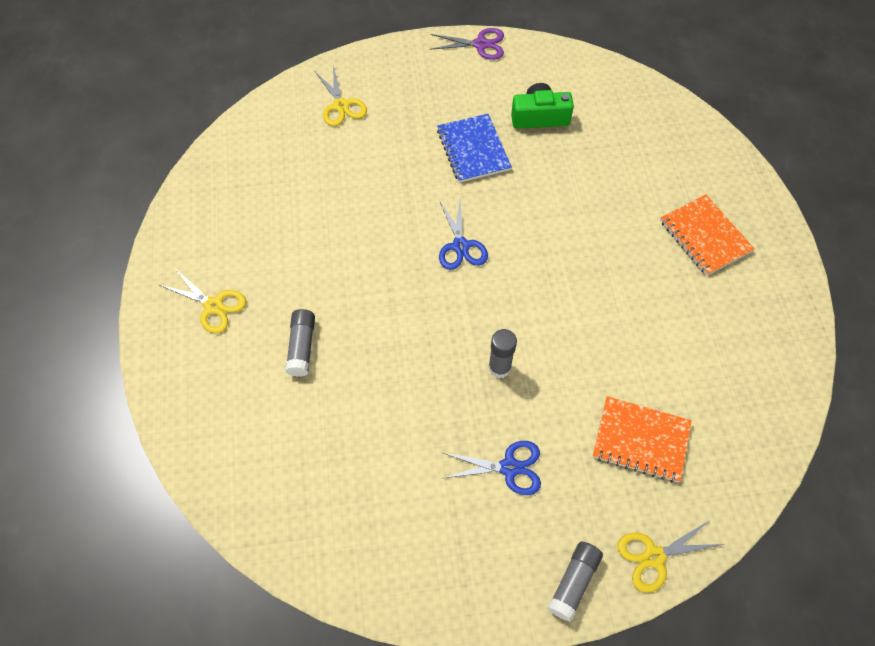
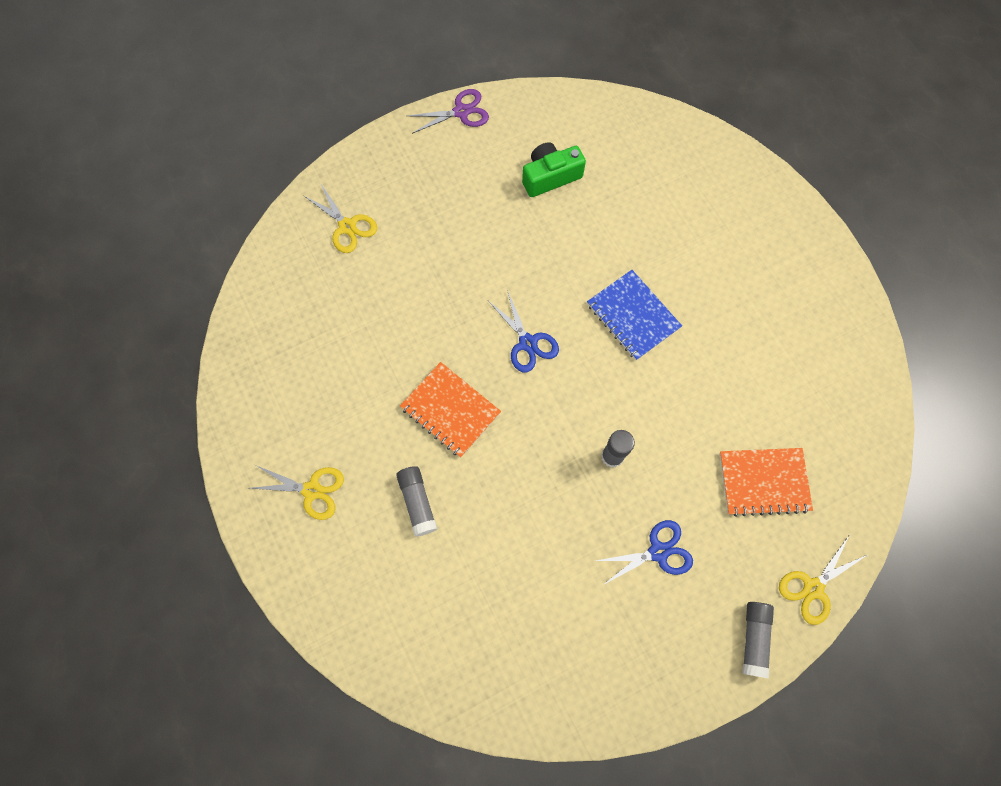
camera: 20 degrees left, 10 degrees up
(473, 150) = (499, 234): blue notebook -> blue notebook (633, 316)
(705, 236) = (749, 256): orange notebook -> orange notebook (450, 410)

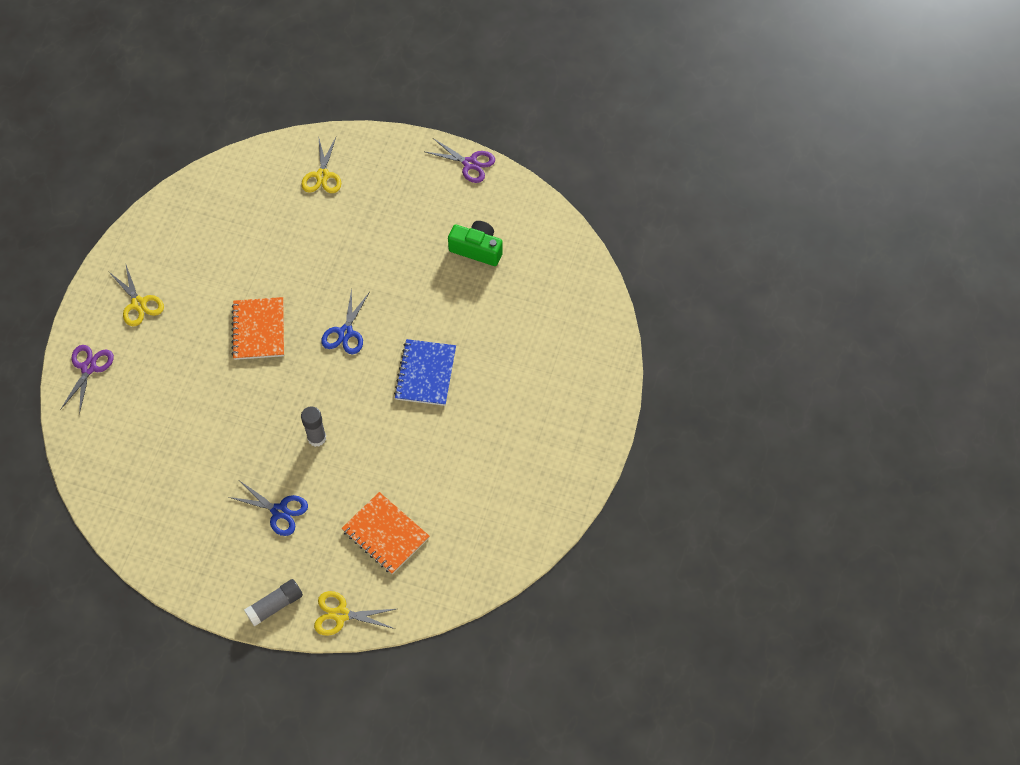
camera: 45 degrees right, 10 degrees down
(334, 596) = (89, 368): none -> purple scissors
(417, 502) = (184, 361): grey glue stick -> none

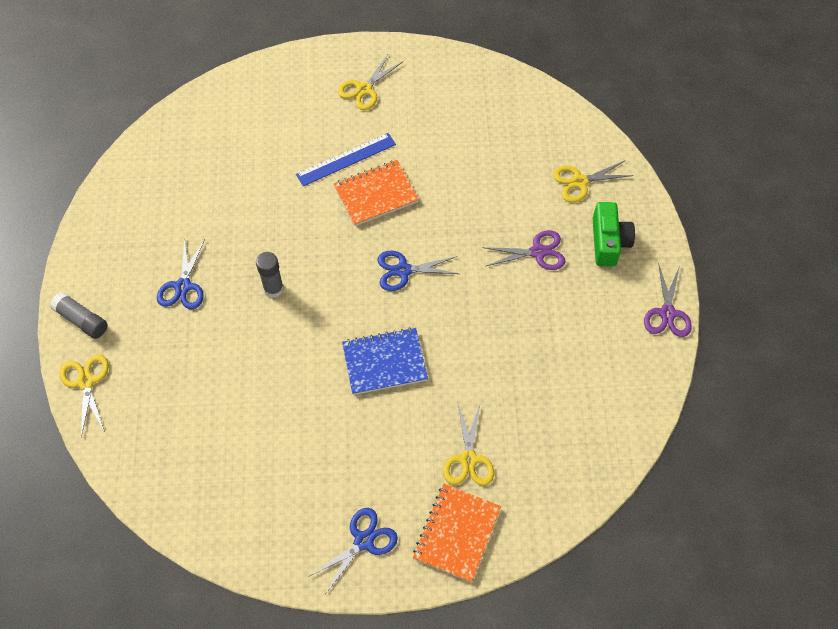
camera: 70 degrees right, 0 degrees up
(89, 368) = (282, 79): purple scissors -> purple scissors (538, 252)
(209, 342) = (346, 159): none -> blue ruler
(385, 534) = (185, 391): orange notebook -> orange notebook (457, 533)
(477, 249) = (560, 359): green camera -> green camera (608, 242)
(534, 341) = (468, 459): none -> yellow scissors
(572, 435) = (363, 541): none -> blue scissors

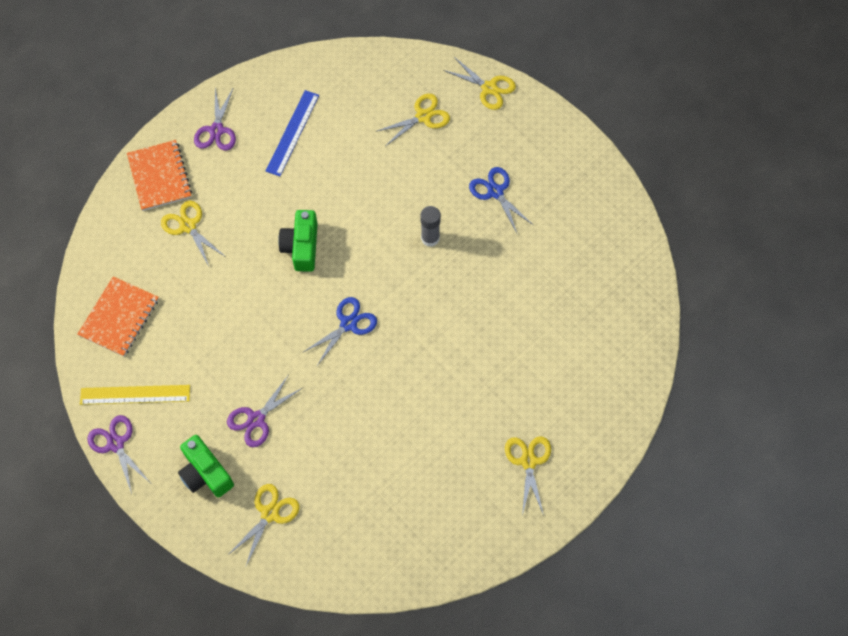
camera: 140 degrees right, 5 degrees up
(82, 320) = (537, 120): grey glue stick -> none
(169, 400) = (423, 116): none -> yellow scissors
(346, 159) = (479, 382): blue ruler -> blue ruler (292, 133)
(363, 541) = (216, 130): blue scissors -> purple scissors
(376, 194) = (426, 370): orange notebook -> orange notebook (119, 317)
(384, 362) = (301, 247): blue notebook -> green camera
(624, 341) = (135, 394): none -> yellow ruler

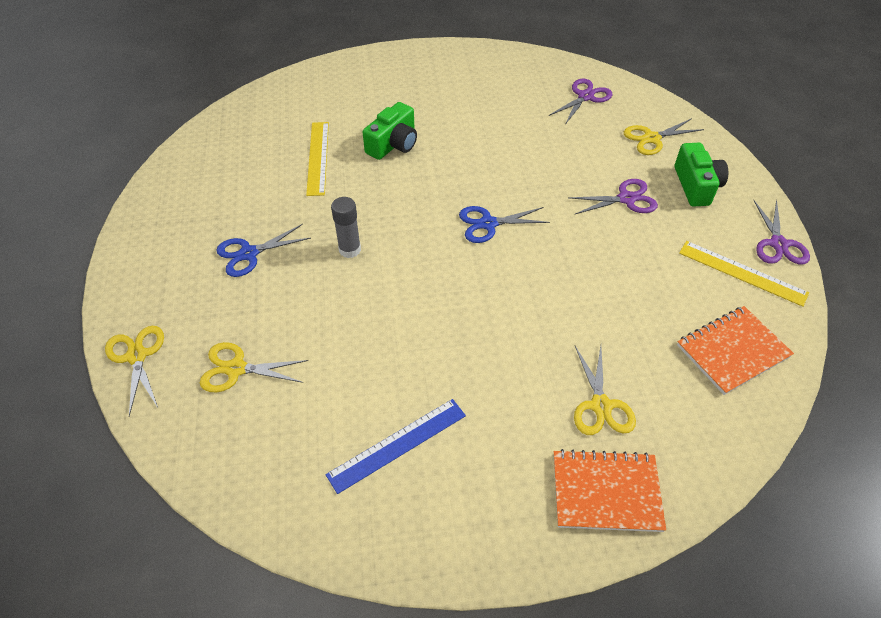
camera: 145 degrees left, 15 degrees down
(160, 176) = (606, 492): orange notebook -> orange notebook turned 75 degrees clockwise
(216, 130) = (492, 511): purple scissors -> purple scissors (585, 97)
(301, 247) = (483, 311): green camera -> green camera (393, 144)
(495, 192) = (249, 254): blue scissors -> blue scissors turned 60 degrees clockwise
(528, 461) = (422, 79): yellow scissors -> none
(532, 306) = (318, 157): none -> yellow ruler

